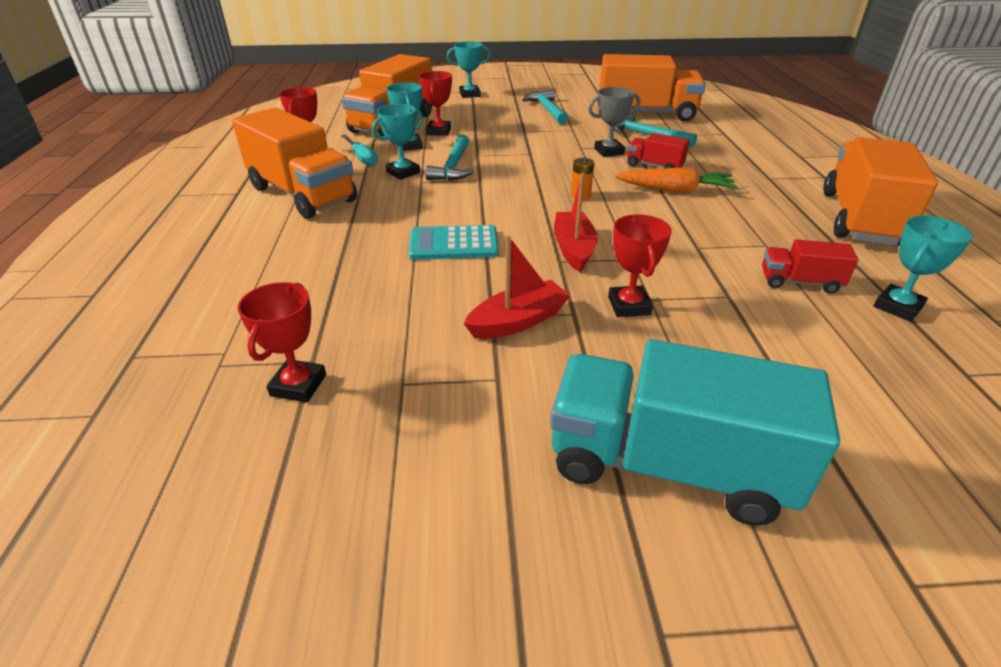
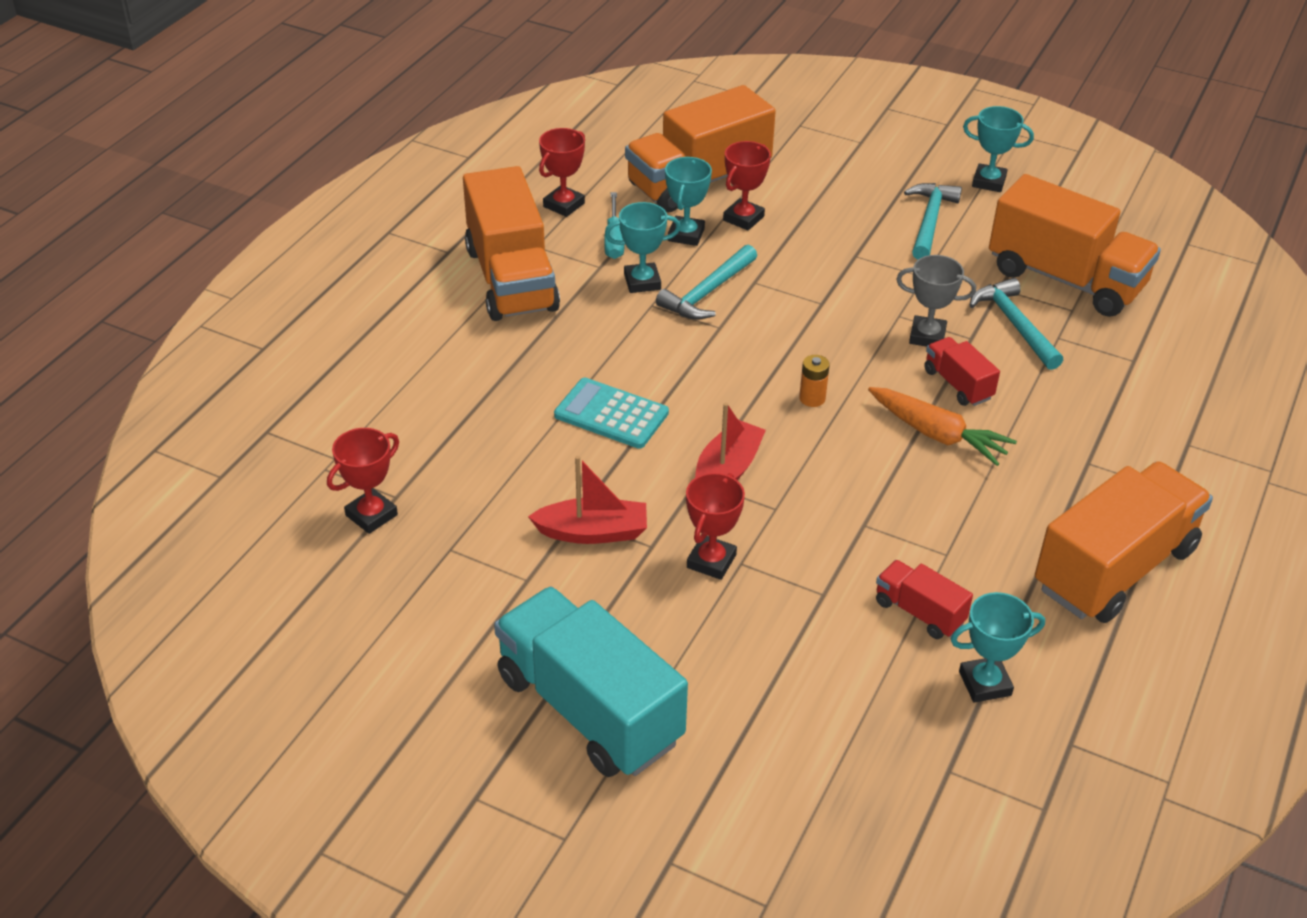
camera: 30 degrees right, 5 degrees up
(469, 94) = (851, 149): turquoise trophy -> turquoise trophy (989, 182)

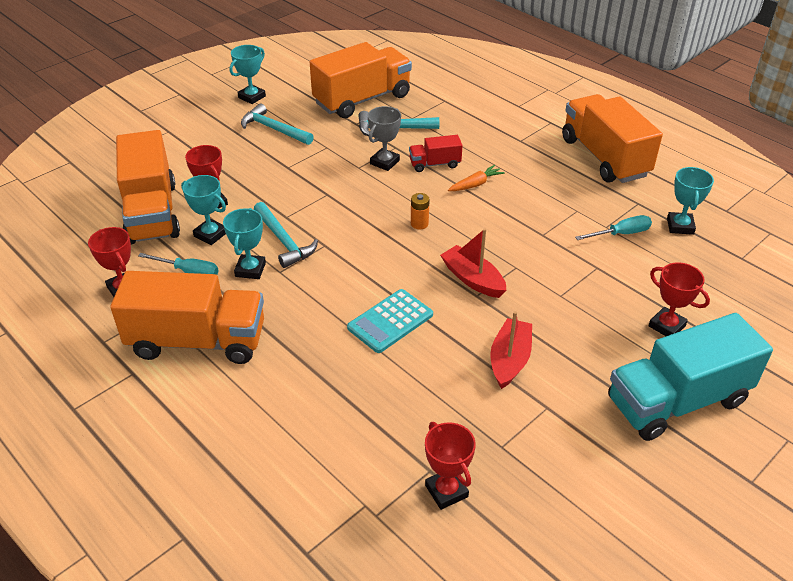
camera: 70 degrees left, 0 degrees up
(711, 561) = (555, 308): red trophy -> red trophy (667, 326)
(919, 612) = (621, 234): red truck -> turquoise screwdriver
(938, 435) = (476, 184): orange carrot -> orange carrot, size x0.64

